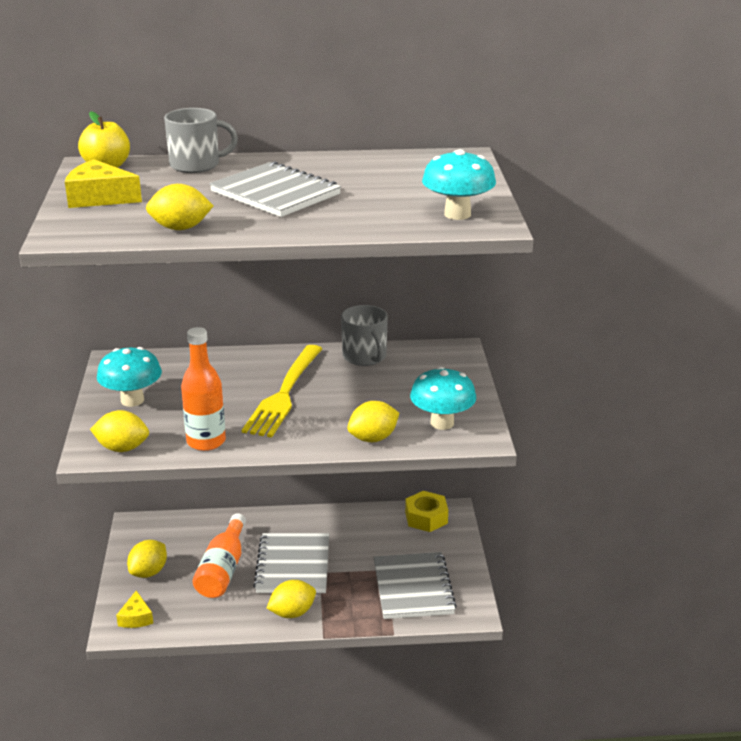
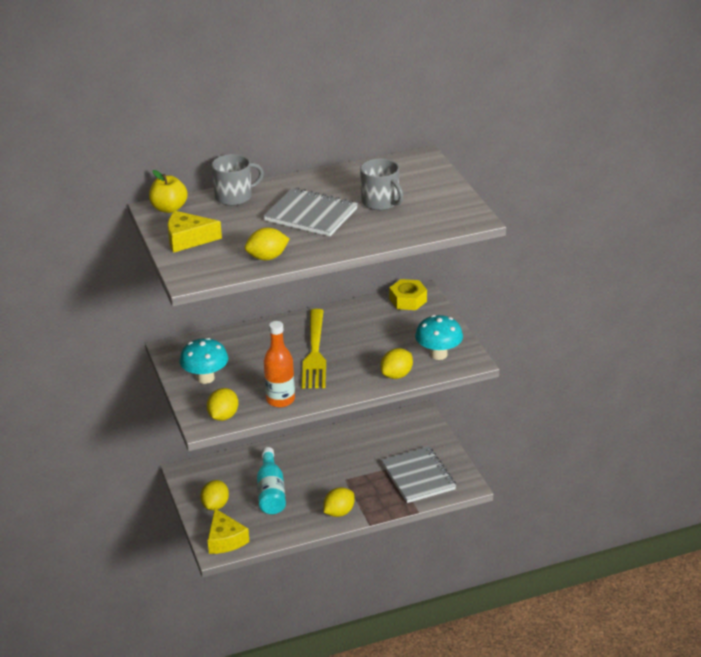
camera: 15 degrees left, 5 degrees up
(122, 448) = (223, 416): yellow lemon -> yellow lemon turned 60 degrees counterclockwise
(136, 617) = (225, 540): yellow cheese -> yellow cheese, size x1.59
(222, 569) = (271, 492): orange bottle -> turquoise bottle
(293, 566) = (322, 478): grey notebook -> none
(365, 357) = (357, 311): grey mug -> grey mug (381, 202)
(426, 517) = (405, 422): yellow nut -> yellow nut (408, 300)
(457, 214) = (447, 214): turquoise mushroom -> none

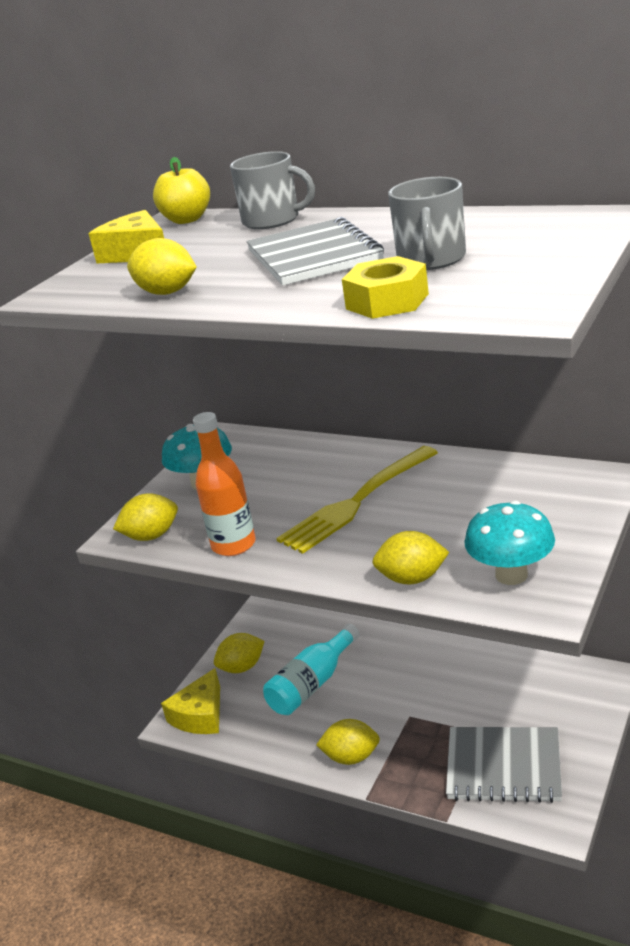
camera: 50 degrees right, 5 degrees down
(408, 300) = (570, 480): yellow nut -> yellow nut (387, 301)
(418, 476) = (503, 767): grey notebook -> grey notebook turned 75 degrees clockwise

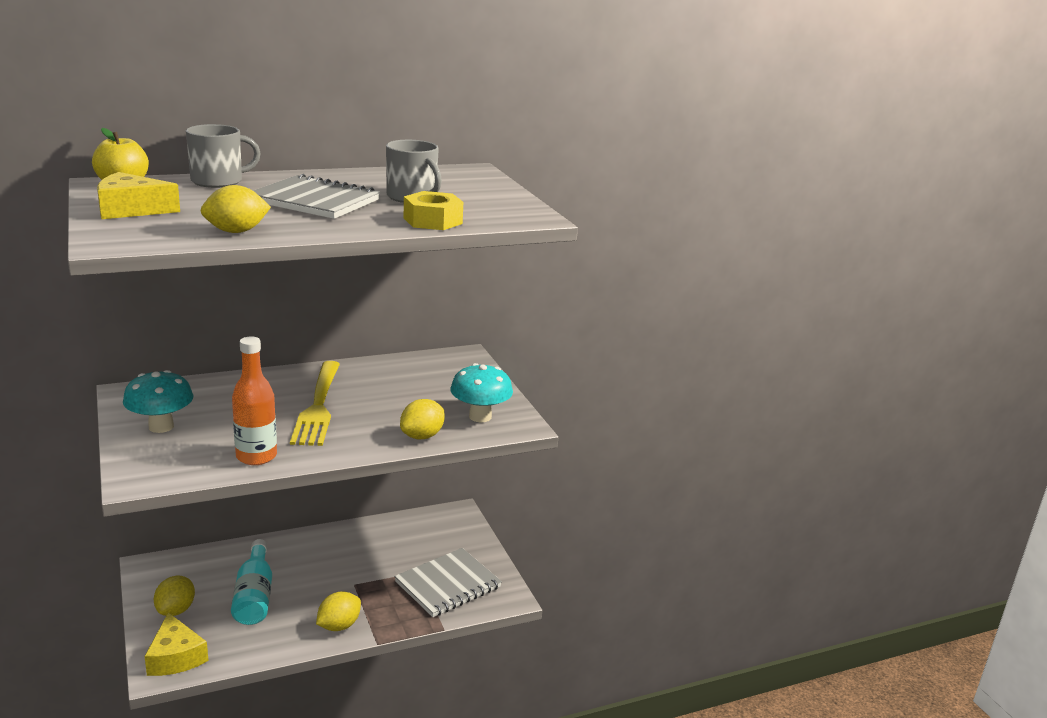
camera: 55 degrees left, 5 degrees down
(151, 536) = (168, 472): yellow lemon -> none

